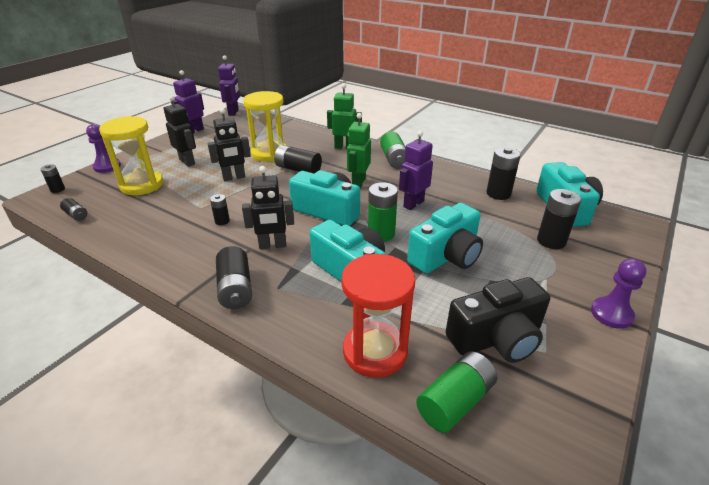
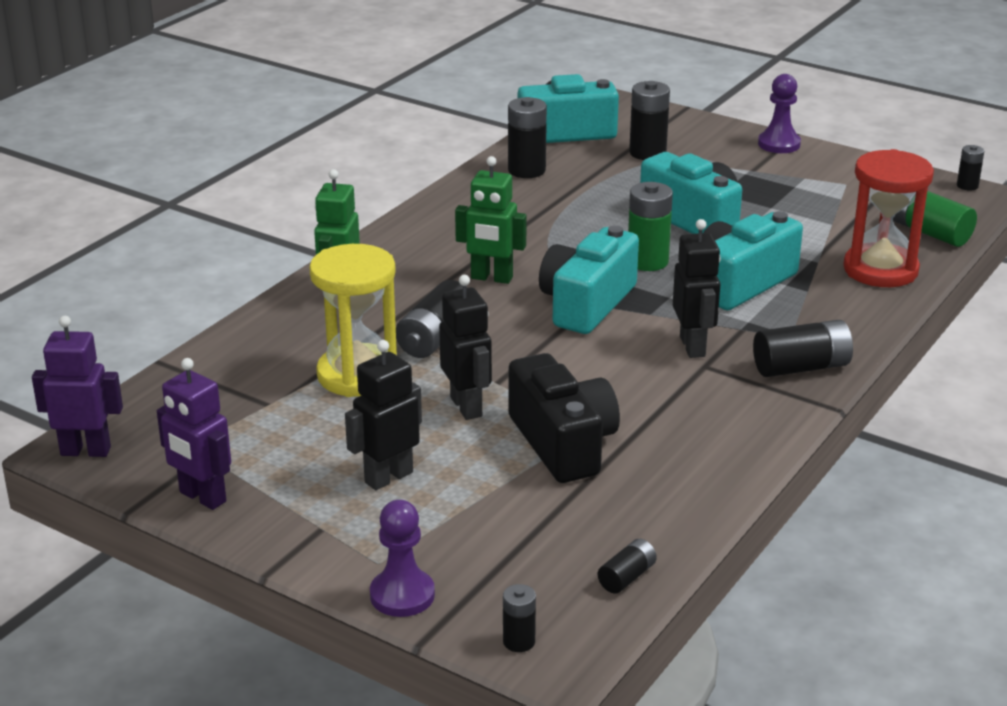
camera: 90 degrees left, 5 degrees down
(142, 185) = (498, 519): yellow hourglass -> none
(222, 221) = (629, 400): black battery -> black battery (967, 186)
(394, 159) = (399, 244): green battery -> none
(413, 204) = (560, 234): purple robot -> none
(497, 338) = (836, 204): black camera -> black camera (563, 443)

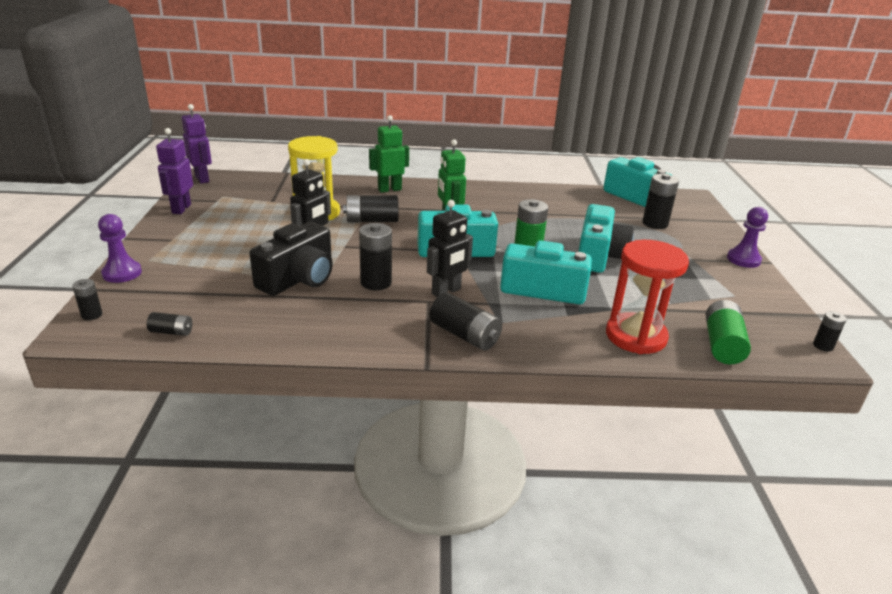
camera: 55 degrees right, 0 degrees up
(388, 477) = (228, 243): black robot -> none
(526, 170) = (577, 198): black battery -> black battery (376, 282)

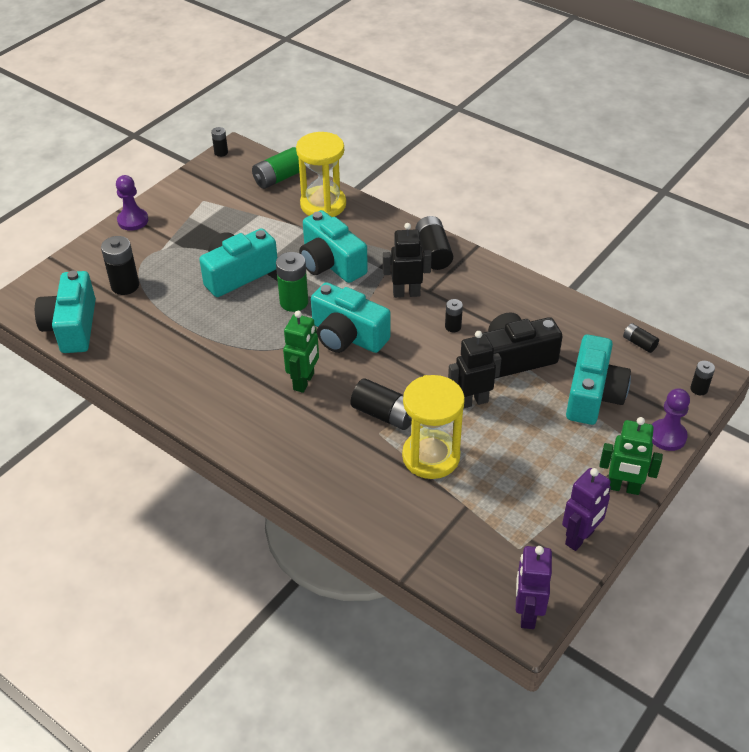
camera: 140 degrees left, 15 degrees up
(206, 278) = (593, 395): none -> turquoise camera
(376, 282) = (453, 327): black battery -> black battery, size x0.56
(389, 189) = (311, 468): green robot -> green robot (623, 488)
(635, 336) = (323, 205): red hourglass -> yellow hourglass

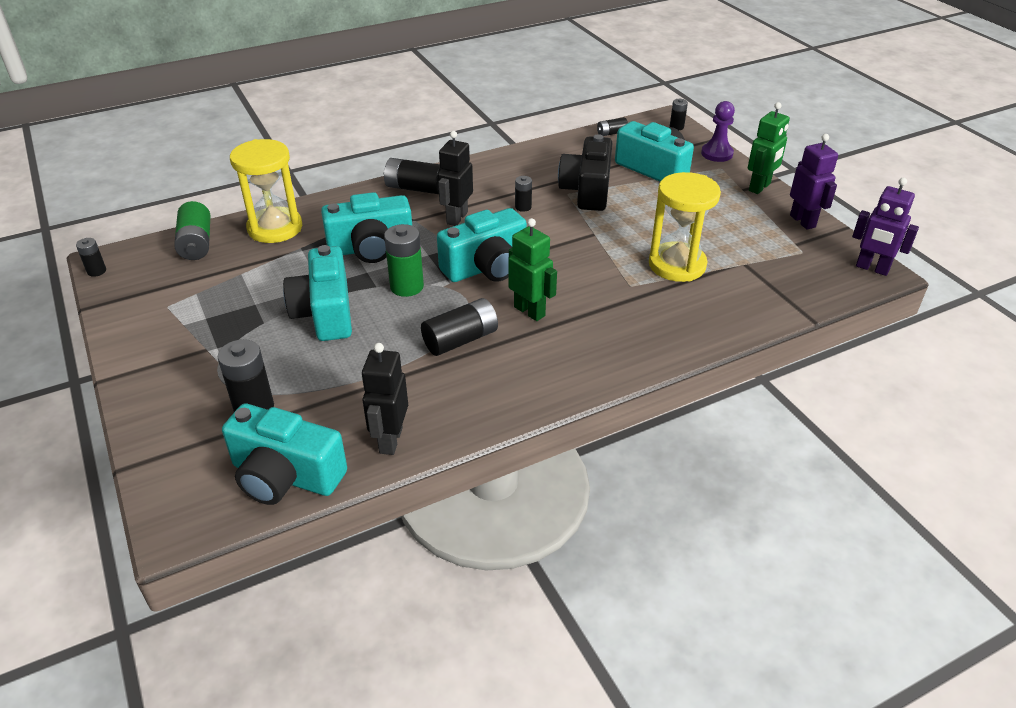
camera: 65 degrees left, 5 degrees down
(133, 220) = (136, 372): purple pawn -> none
(384, 414) = (608, 275): black battery -> black battery (461, 340)
(472, 401) = (623, 224): black robot -> black robot (390, 440)

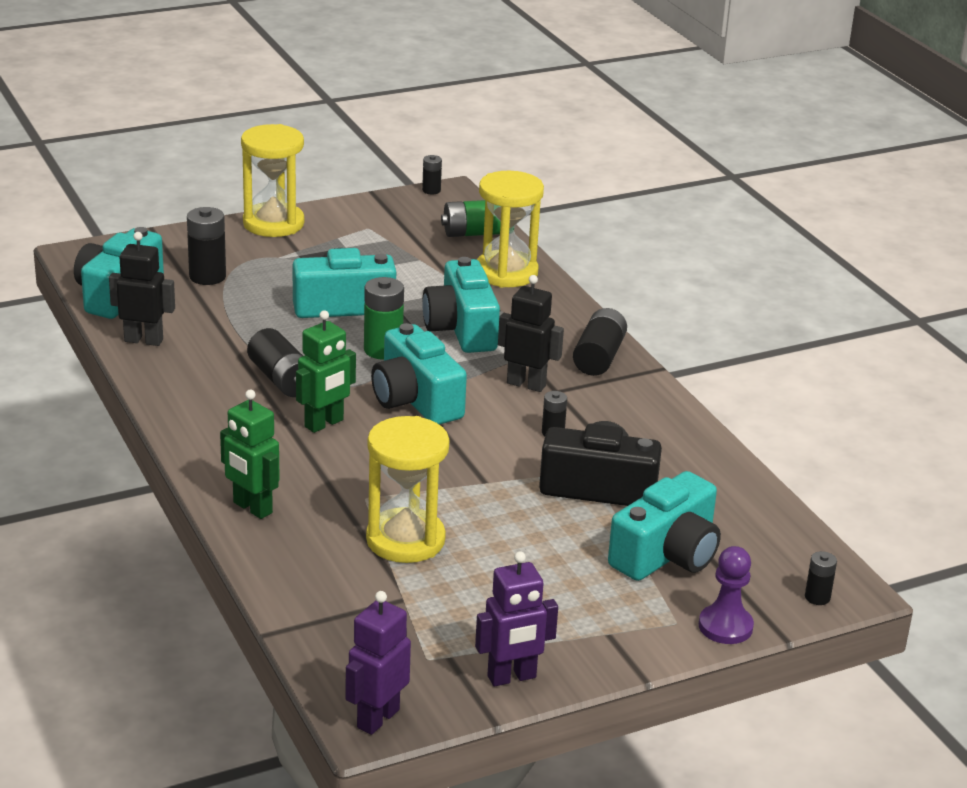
camera: 90 degrees right, 10 degrees down
(139, 370) = (273, 223): none -> yellow hourglass
(611, 133) = (781, 527): black battery -> none
(760, 187) = (615, 653): green robot -> green robot (252, 508)

